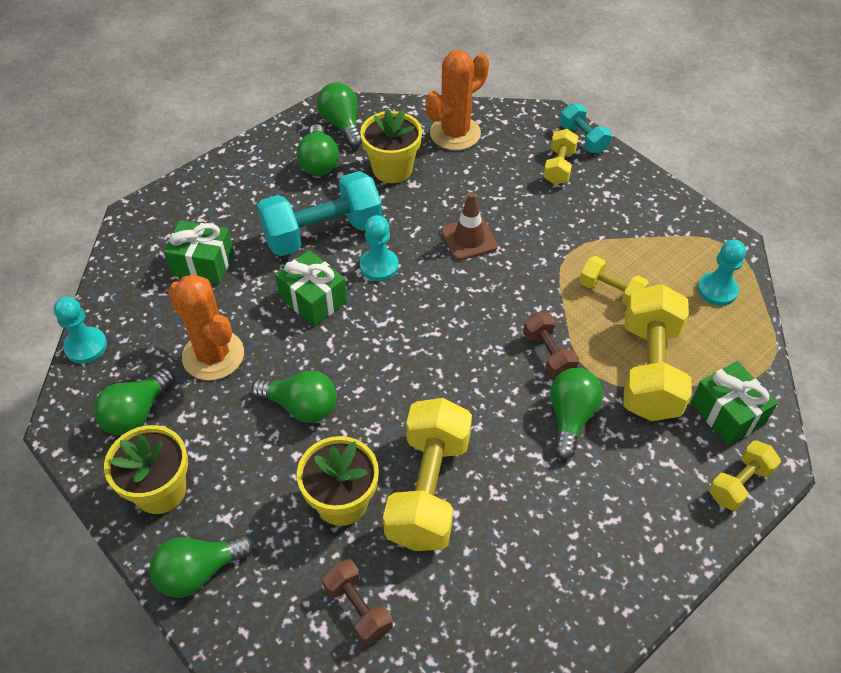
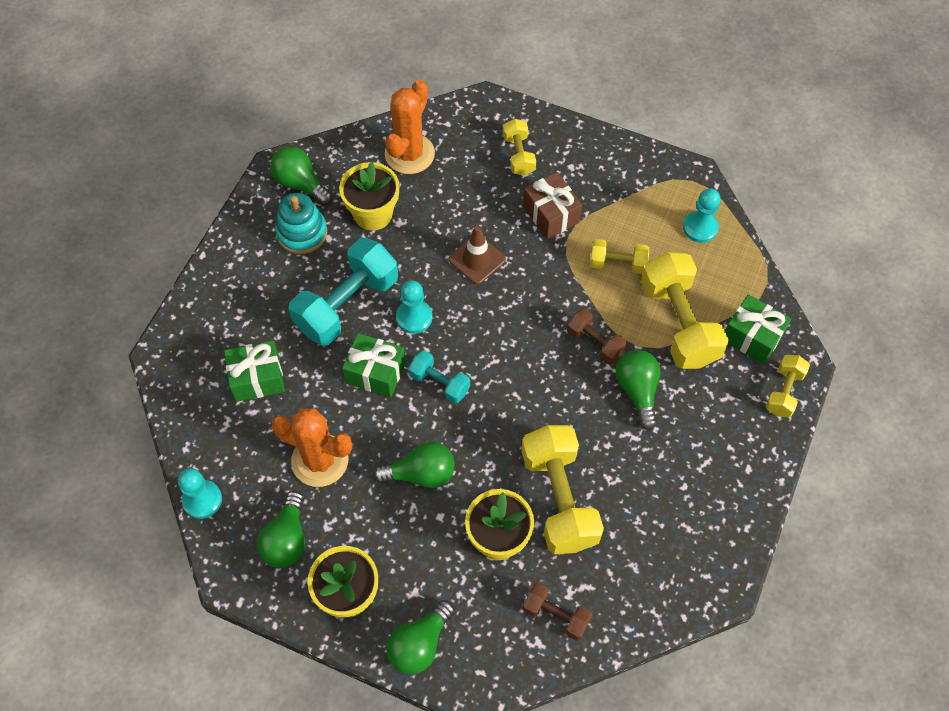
camera: 25 degrees left, 10 degrees up
(319, 162) = (302, 233): green light bulb -> turquoise stacking toy
(564, 226) = (551, 214): none -> brown gift
(583, 139) = (525, 117): turquoise dumbbell -> turquoise dumbbell (439, 383)

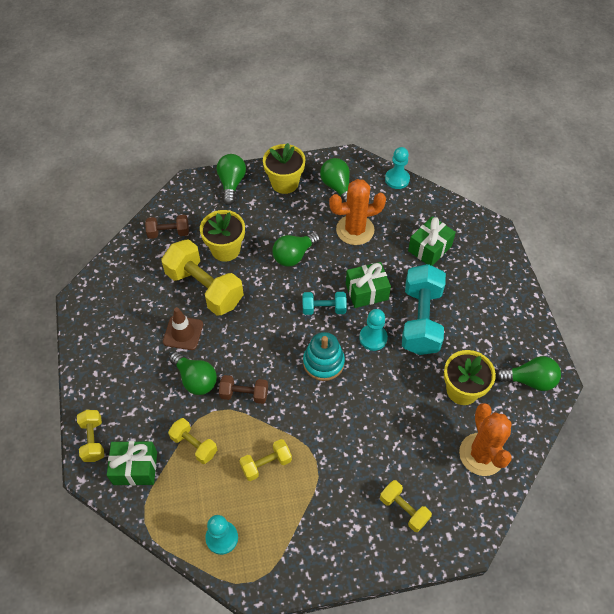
camera: 145 degrees right, 5 degrees down
(302, 233) = (493, 347): turquoise stacking toy -> turquoise stacking toy (323, 362)
(477, 259) = (366, 403): brown traffic cone -> brown traffic cone (183, 333)
(551, 214) = (341, 473): brown gift -> none
(679, 323) = (194, 445): yellow dumbbell -> yellow dumbbell, size x0.52

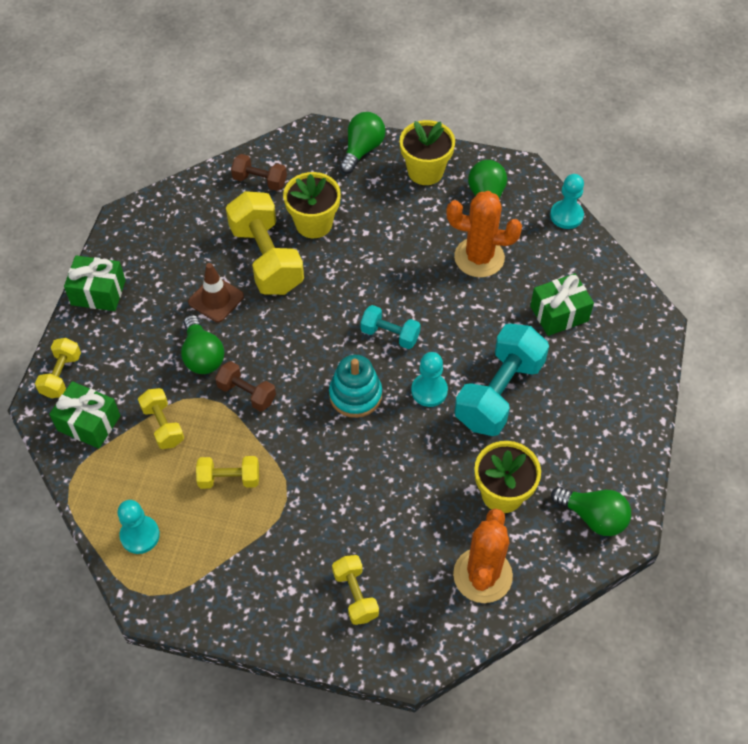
camera: 25 degrees right, 0 degrees up
(294, 255) = (389, 260): green light bulb -> none
(366, 291) = (452, 335): green gift -> green gift (98, 292)

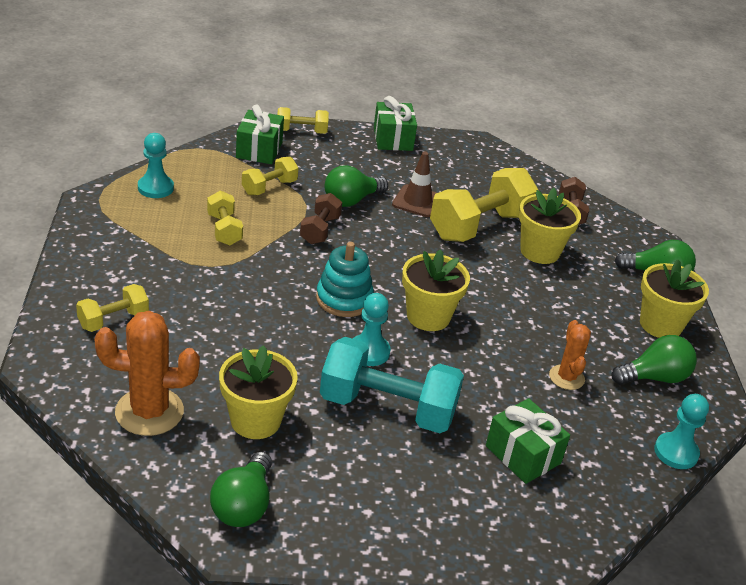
camera: 70 degrees right, 20 degrees down
(390, 335) = (428, 316): turquoise dumbbell -> yellow flower pot
(479, 257) = (566, 377): orange cactus -> orange cactus, size x0.59

